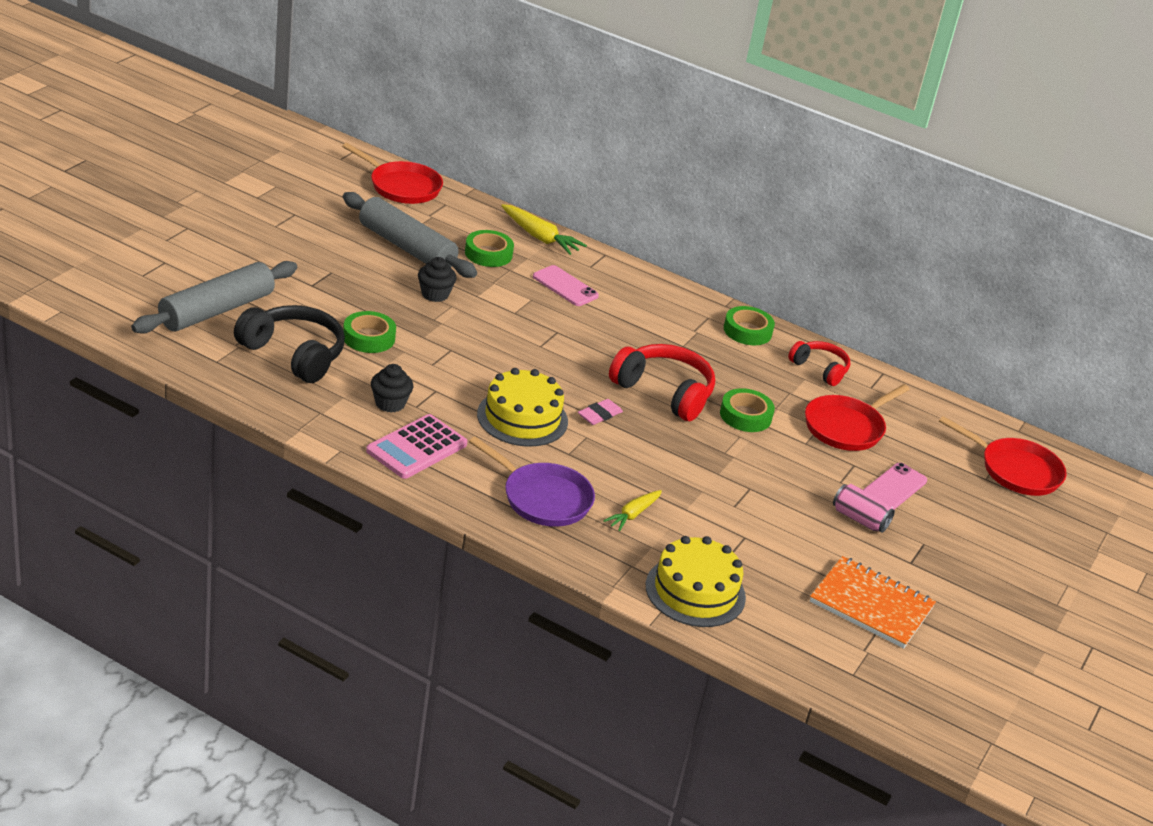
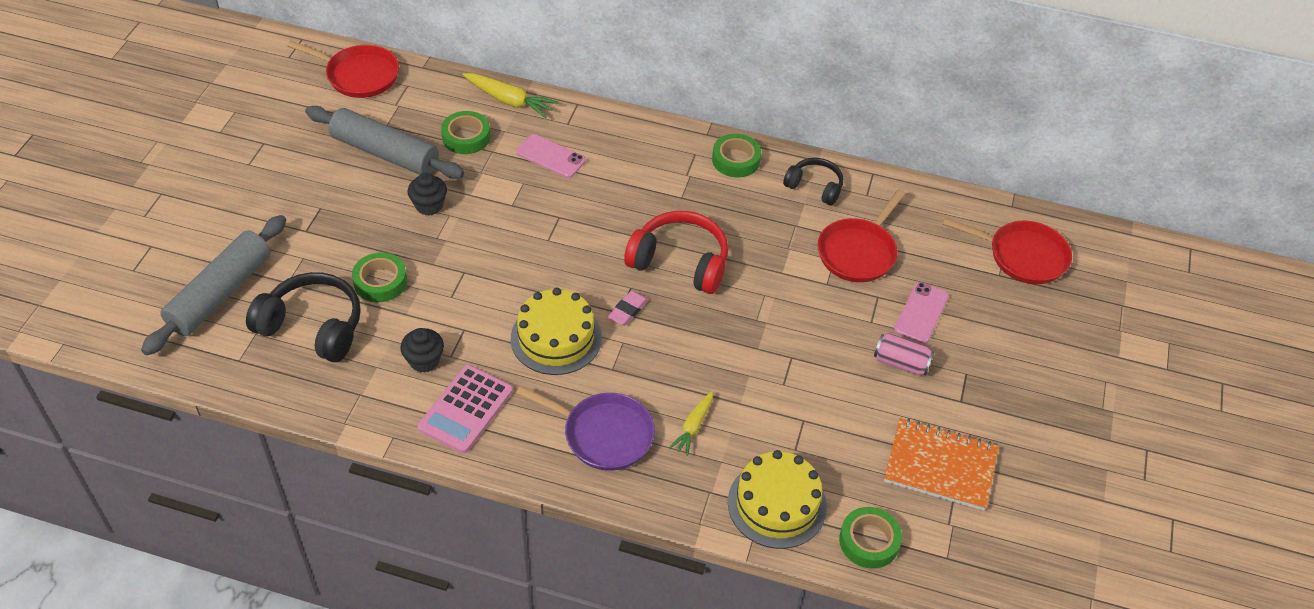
camera: 10 degrees left, 15 degrees up
(745, 416) = (763, 267): green tape -> green tape (869, 541)
(820, 369) = (814, 187): red headphones -> black headphones

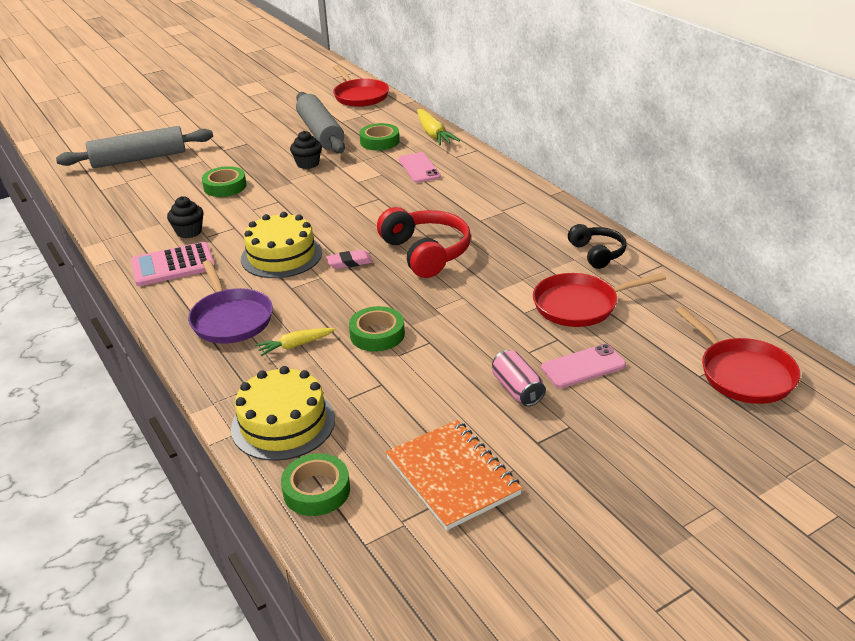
camera: 45 degrees right, 15 degrees down
(313, 327) = (158, 191): black headphones -> none
(736, 160) = (552, 216): green tape -> green tape (377, 334)

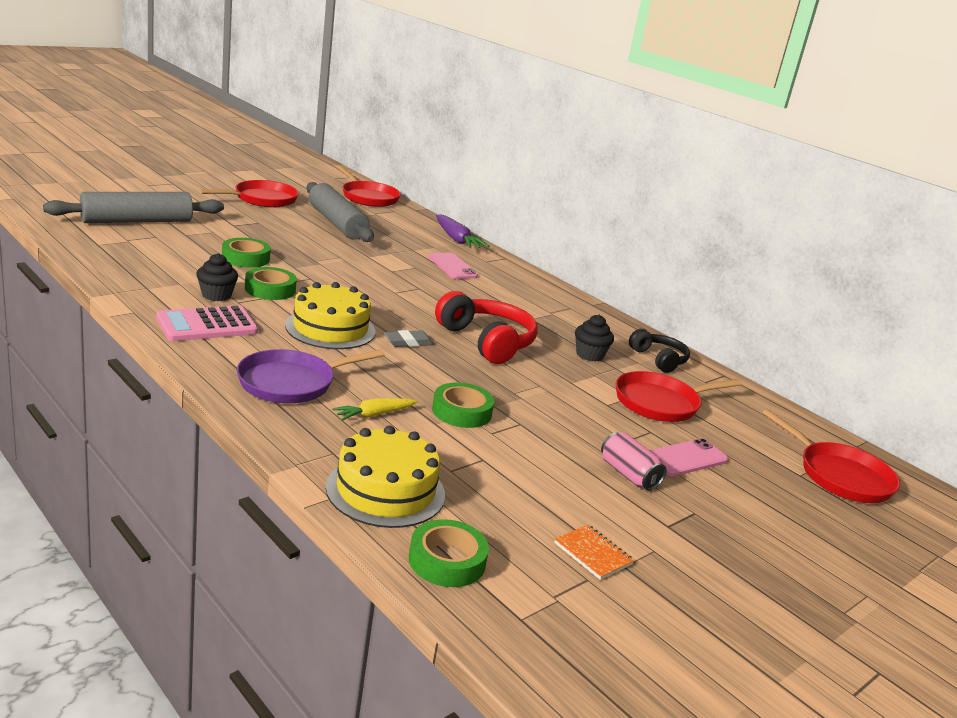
camera: 15 degrees left, 10 degrees down
(231, 319) = (291, 383): purple pan -> purple pan turned 90 degrees clockwise
(257, 115) = (262, 199): none -> red pan
(308, 164) = (332, 249): black cupcake -> black cupcake (589, 355)
(349, 262) = (408, 342): pink eraser -> grey eraser
(379, 141) = (403, 239): green tape -> green tape (270, 289)
(433, 134) = (456, 239): yellow carrot -> purple carrot
(452, 476) = (593, 554): orange notebook -> orange notebook, size x0.50

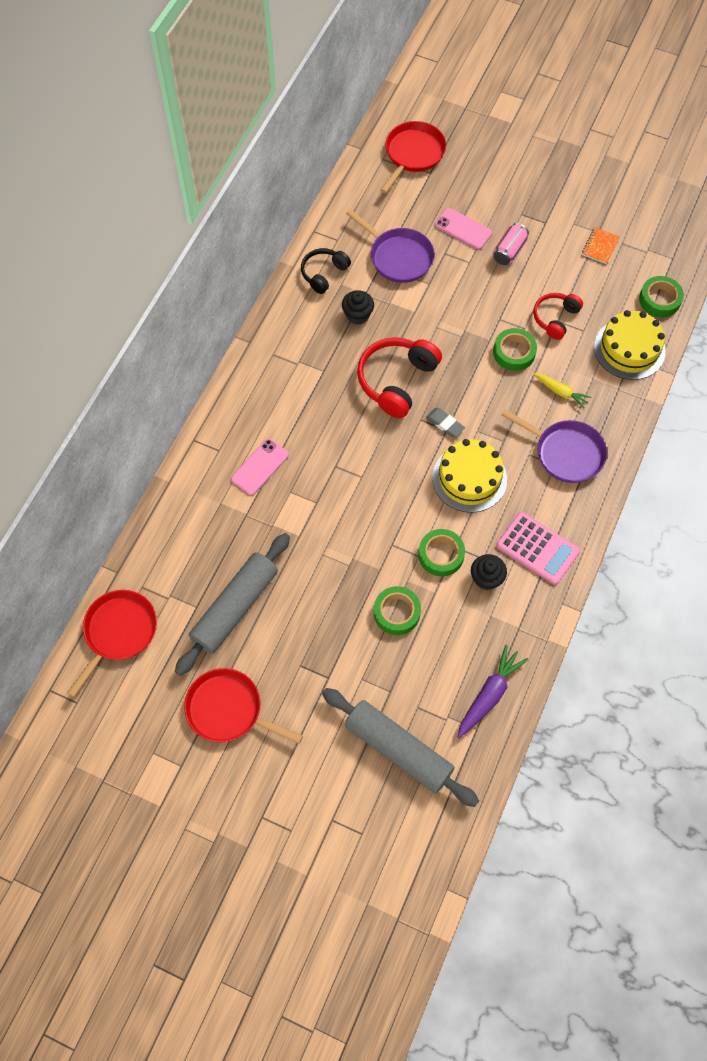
camera: 110 degrees left, 40 degrees up
(456, 239) = (180, 496): purple carrot -> purple carrot (489, 695)
(489, 459) = (555, 318): none -> red headphones
(660, 403) = (398, 257): red pan -> purple pan

